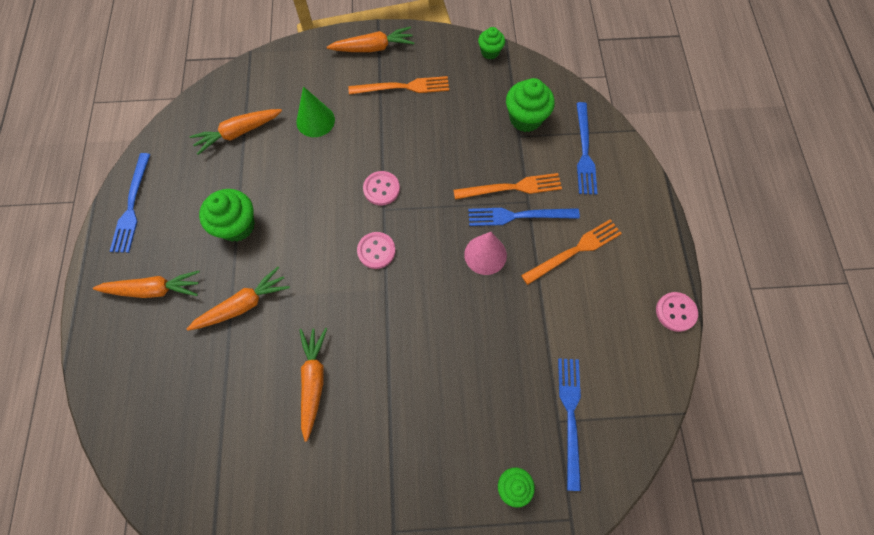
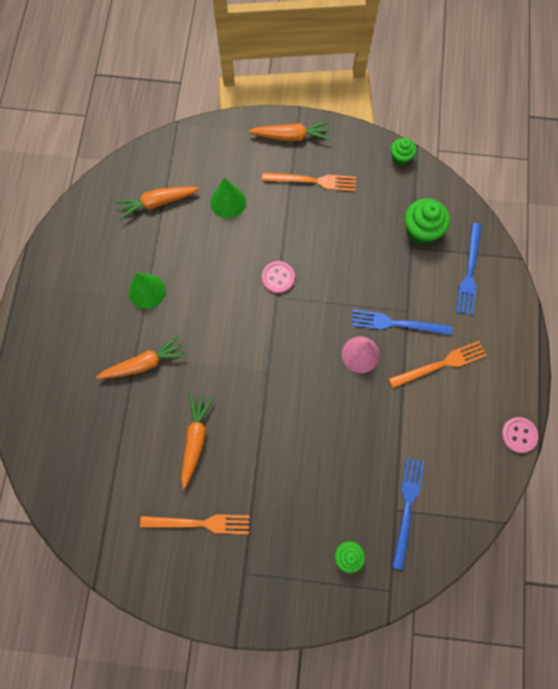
camera: 10 degrees right, 5 degrees up
(132, 206) = (58, 257): blue fork -> none
(153, 289) = (70, 337): orange carrot -> none
(237, 226) = (147, 291): green cupcake -> green cone
(376, 251) = (265, 334): pink button -> none
(511, 187) = (395, 296): orange fork -> orange fork (199, 523)

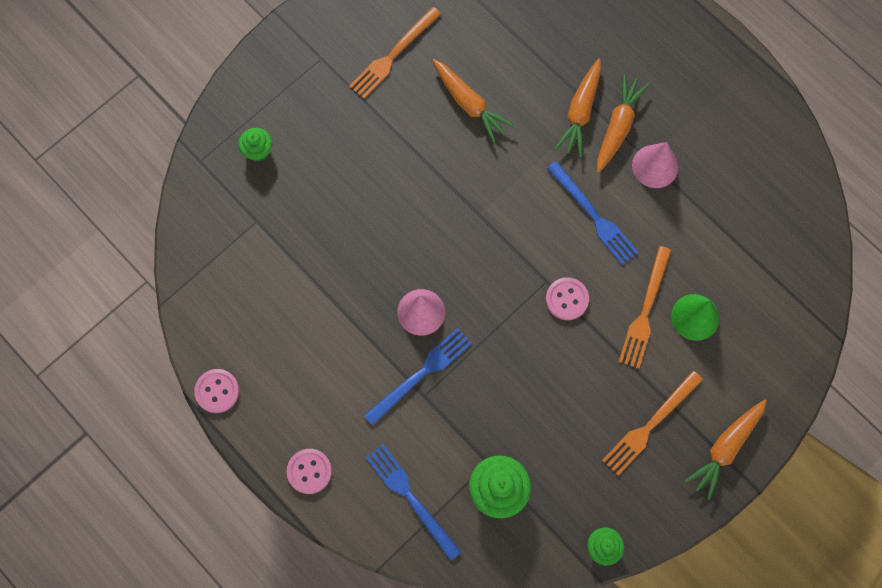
camera: 130 degrees right, 0 degrees up
(147, 291) = (655, 166): green cone -> pink cone
(157, 203) = (750, 246): orange carrot -> orange carrot (618, 127)
(407, 507) = (250, 233): blue fork -> blue fork (593, 216)
(440, 364) = (345, 379): orange fork -> orange fork (645, 311)
(509, 339) = (309, 471): none -> pink button

